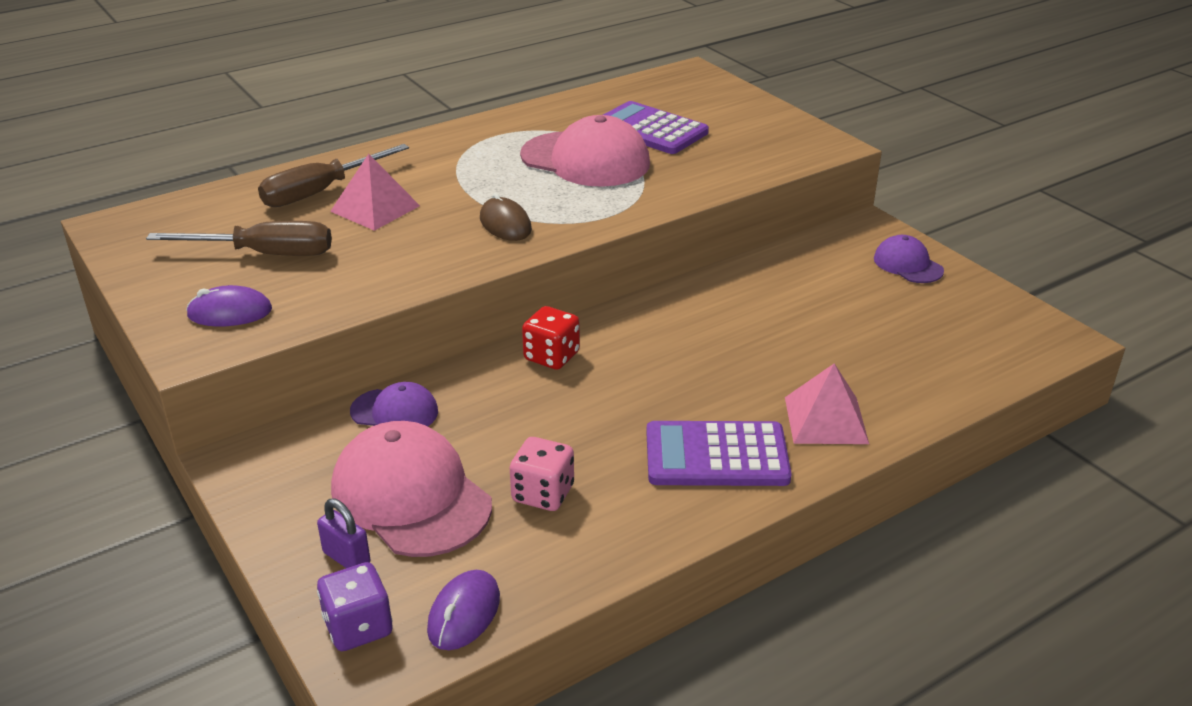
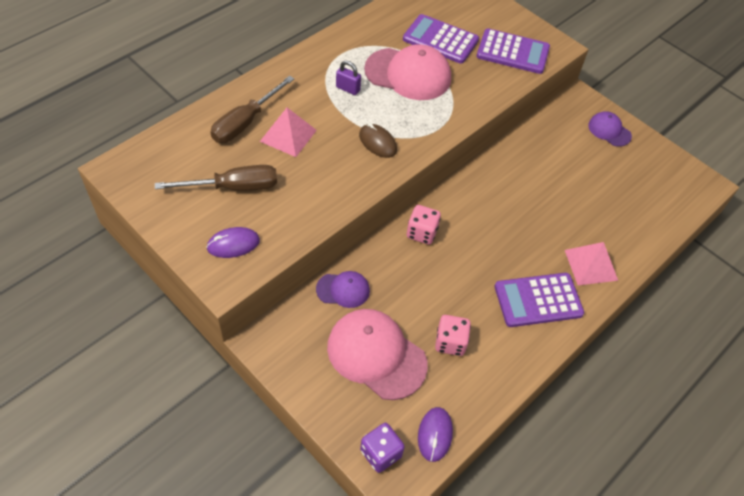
camera: 15 degrees left, 20 degrees up
(347, 558) = (356, 406): purple padlock -> purple padlock (348, 89)
(551, 356) = (422, 233): red dice -> pink dice
(757, 147) = (513, 52): none -> purple calculator

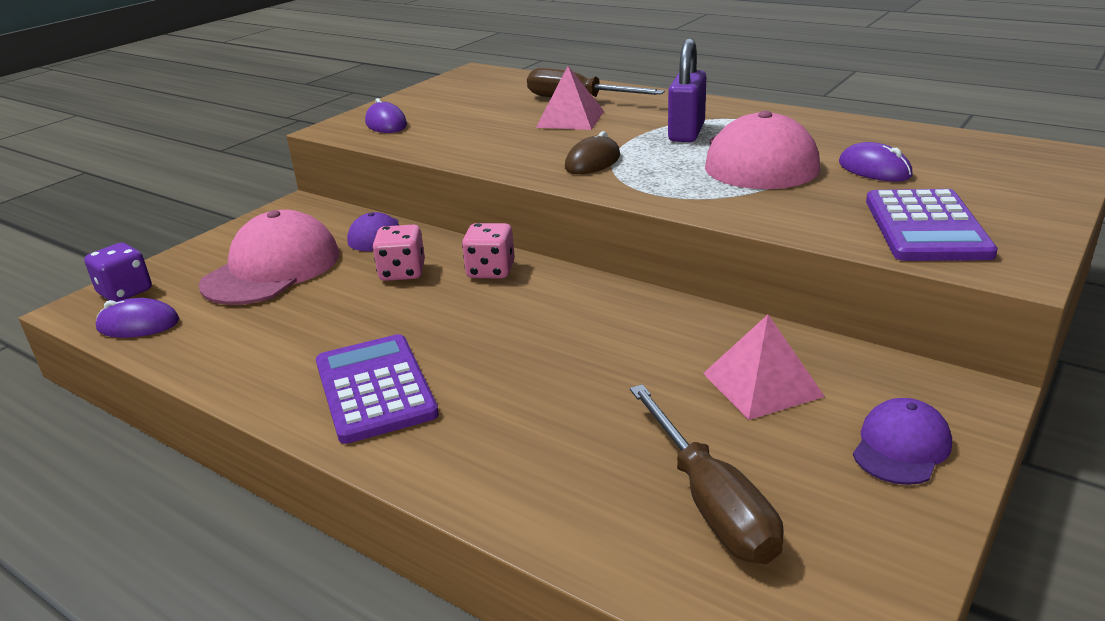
camera: 85 degrees right, 25 degrees down
(233, 187) = (470, 111): brown screwdriver -> brown screwdriver (710, 502)
(348, 89) = (686, 133): purple padlock -> purple padlock, size x1.70
(440, 40) = (874, 169): purple calculator -> purple mouse
(450, 342) = (289, 317): pink dice -> pink dice (402, 272)
(590, 265) = (472, 445): pink pyramid -> pink pyramid (762, 384)

